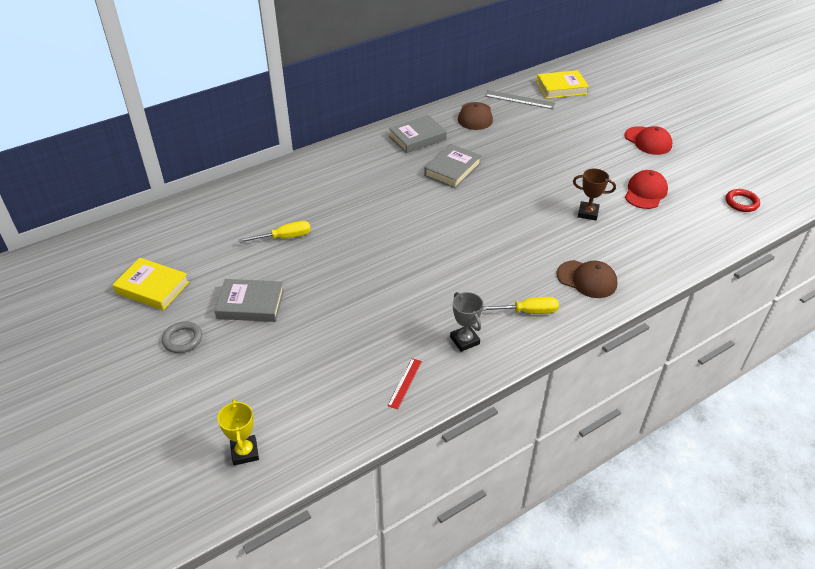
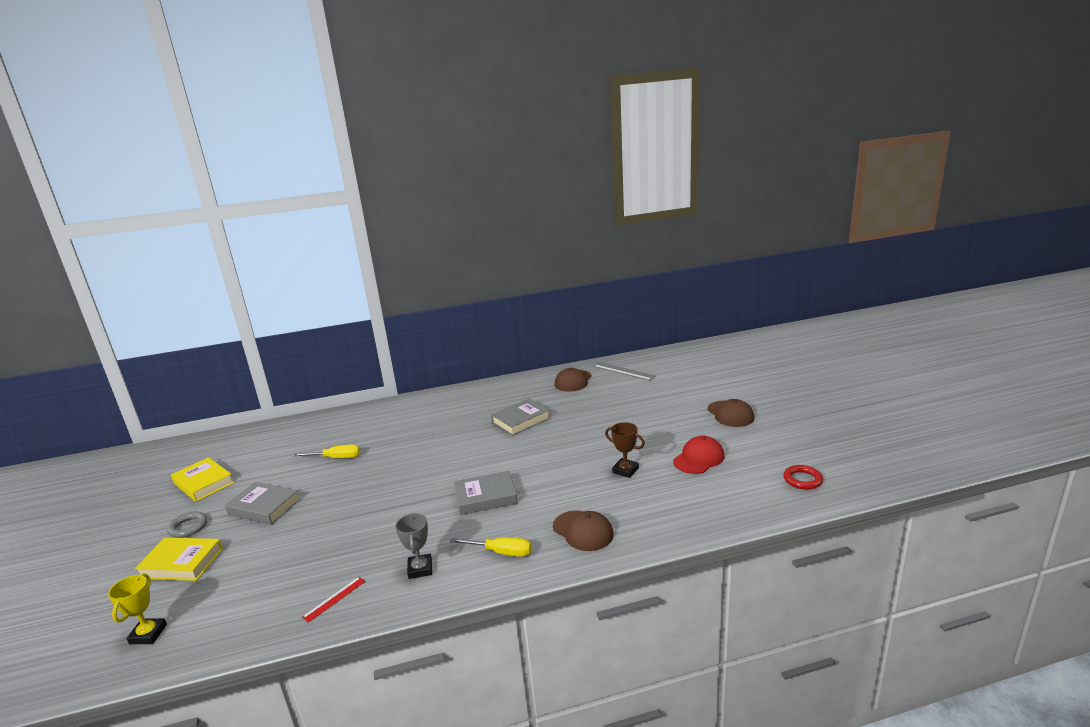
camera: 20 degrees right, 20 degrees down
(417, 138) = (509, 393): grey book -> grey book (486, 497)
(561, 88) = (670, 365): yellow book -> yellow book (182, 563)
(648, 141) = (730, 414): red cap -> brown cap

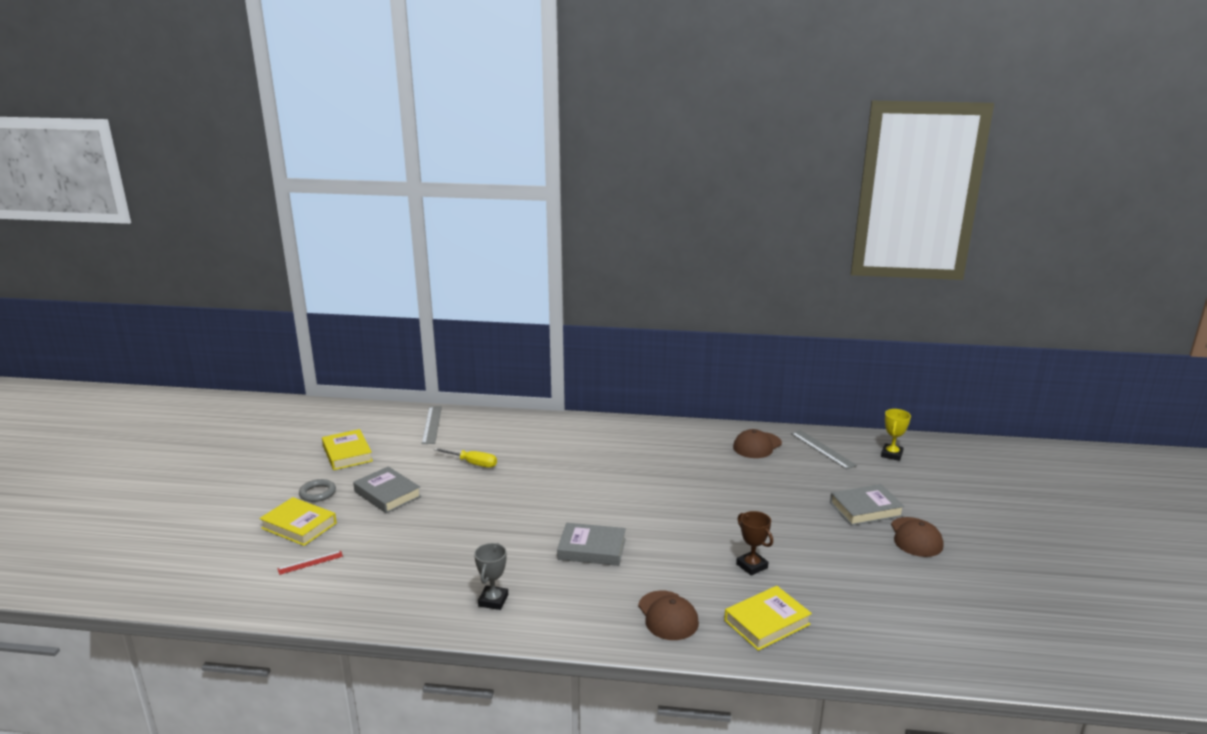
camera: 20 degrees right, 0 degrees up
(148, 634) = (249, 580): yellow trophy -> yellow trophy (891, 454)
(279, 436) = (432, 425): none -> grey ruler
(334, 599) = (406, 602): red ruler -> red ruler (310, 562)
(502, 552) = (576, 610): yellow screwdriver -> none
(521, 420) = (673, 476): grey book -> grey book (865, 509)
(664, 510) = (767, 622): none -> yellow book
(699, 458) = (842, 578): red cap -> none
(802, 480) = (948, 641): red ring -> none

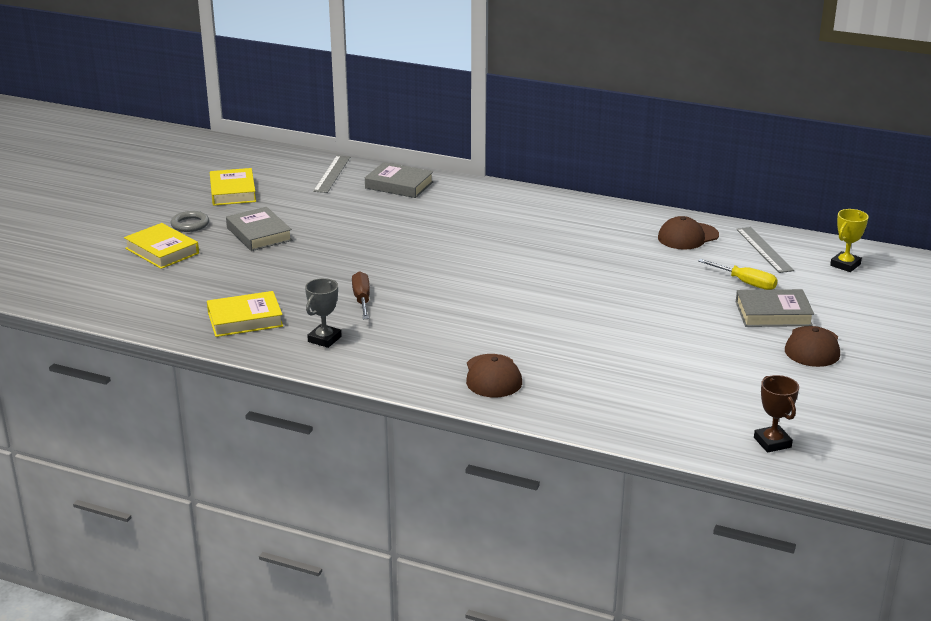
camera: 15 degrees right, 5 degrees up
(310, 562) = (162, 283): red ruler -> none
(473, 463) = (359, 216): yellow screwdriver -> yellow screwdriver (746, 283)
(510, 550) = (362, 299): none -> brown screwdriver
(592, 549) = (446, 309): grey book -> grey book (399, 185)
(752, 566) = (608, 347): brown trophy -> brown trophy (772, 442)
(767, 622) = (592, 397): yellow book -> yellow book (245, 319)

